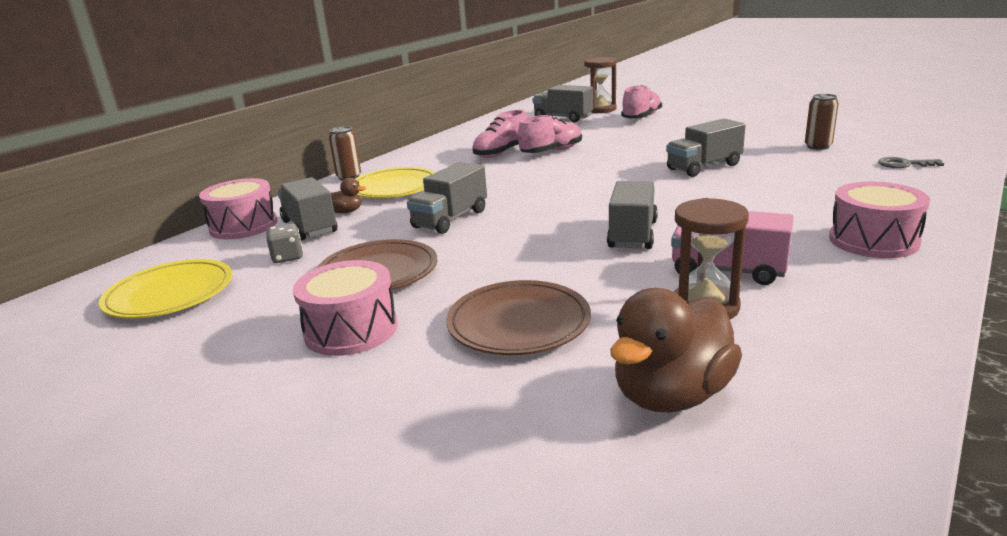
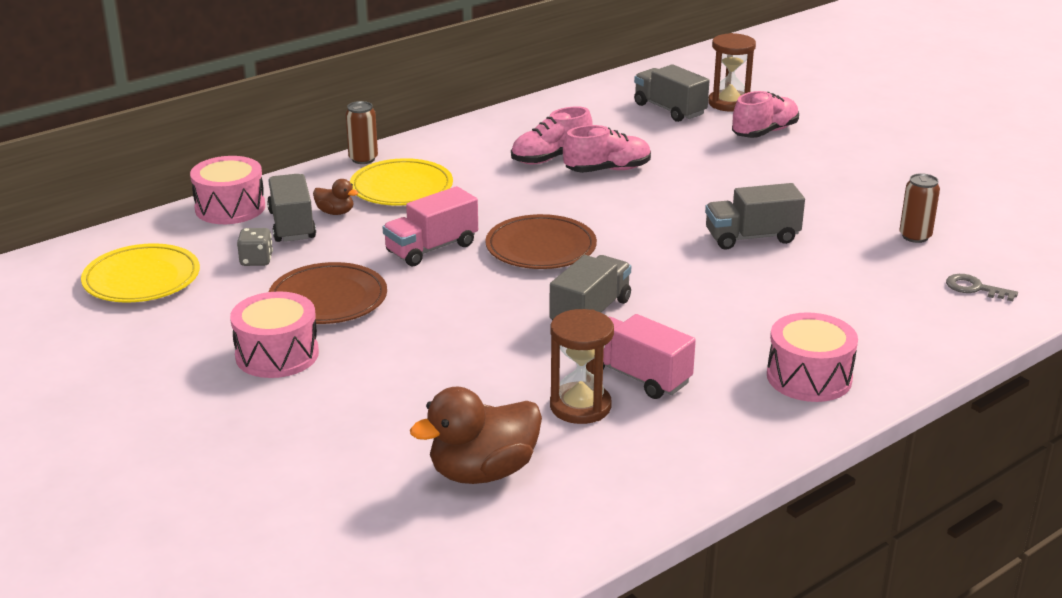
camera: 15 degrees right, 5 degrees up
(450, 219) = (431, 248): grey truck -> pink truck
(518, 323) = (414, 383): brown plate -> brown plate (541, 248)

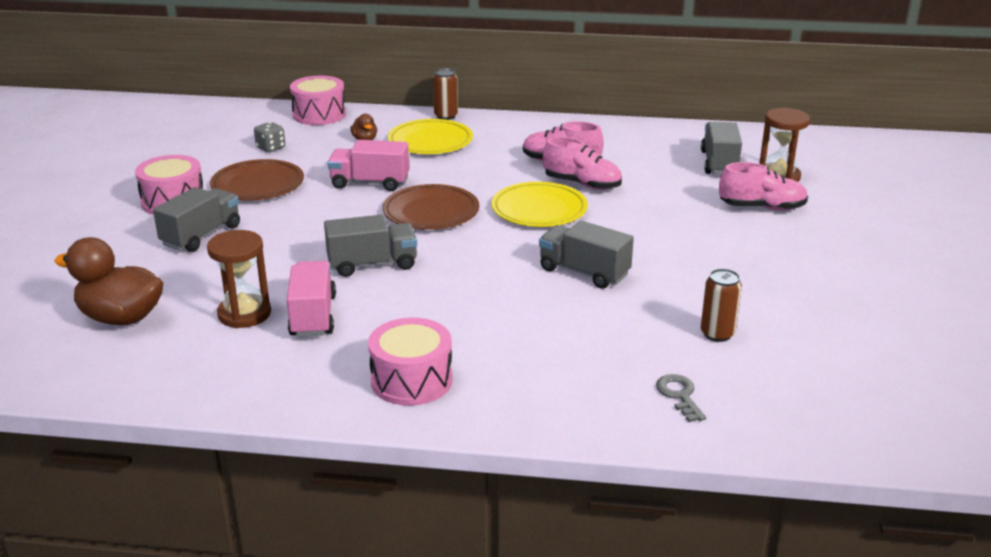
camera: 45 degrees right, 0 degrees up
(142, 279) = (202, 133): yellow plate -> yellow plate (539, 209)
(292, 225) = (328, 137): grey truck -> grey truck (201, 236)

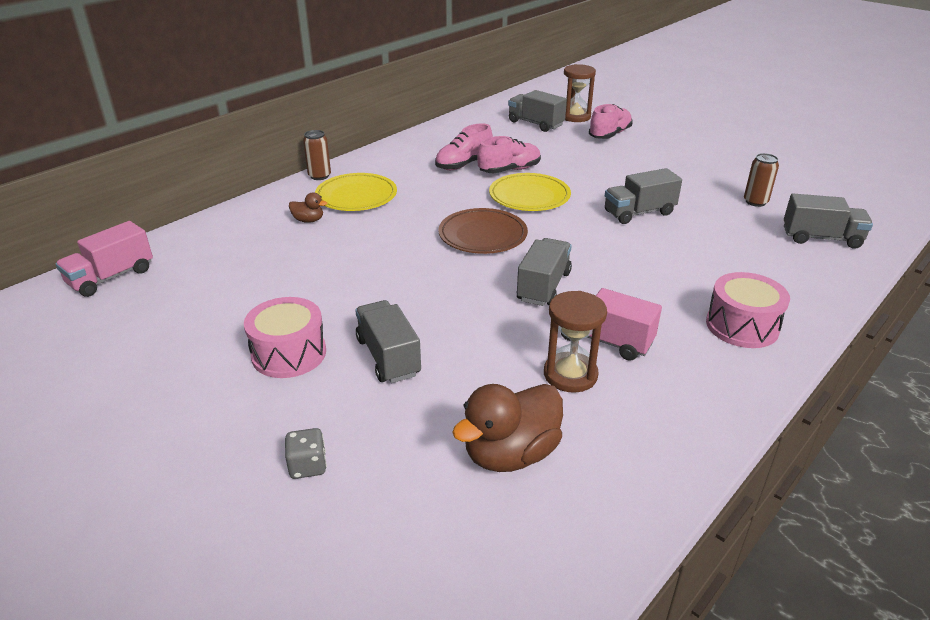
camera: 55 degrees left, 5 degrees up
(258, 185) = (322, 296): brown plate -> none
(270, 148) = (251, 267): grey dice -> grey dice (308, 466)
(319, 114) = (220, 224): pink drum -> none
(370, 183) = (395, 243): pink truck -> pink truck (111, 277)
(679, 395) = (821, 238): grey key -> grey truck

